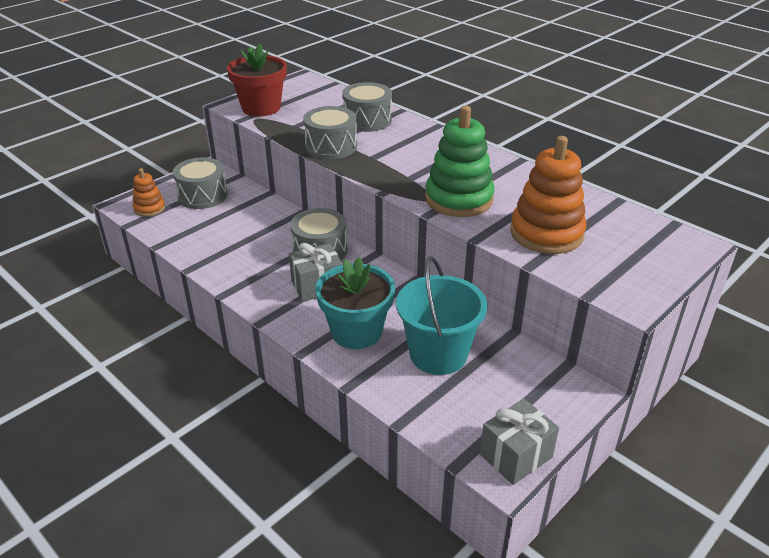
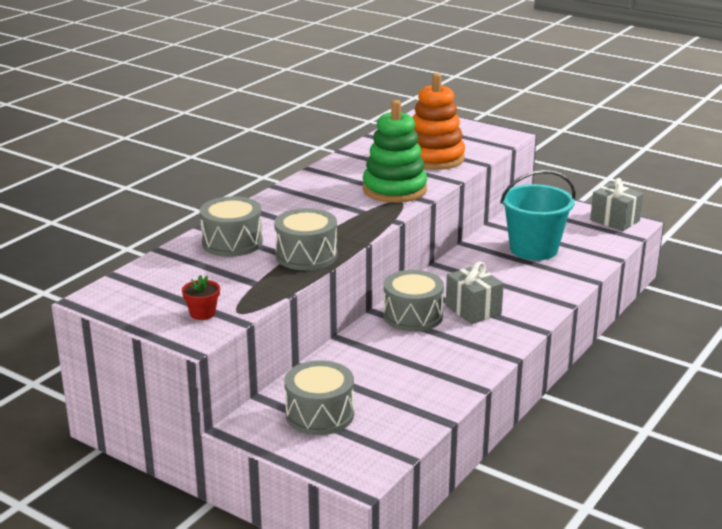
camera: 100 degrees left, 10 degrees down
(149, 208) = (364, 451): orange stacking toy -> none
(261, 108) = (202, 313): red flower pot -> red flower pot, size x0.46
(356, 332) = (527, 284): turquoise flower pot -> none

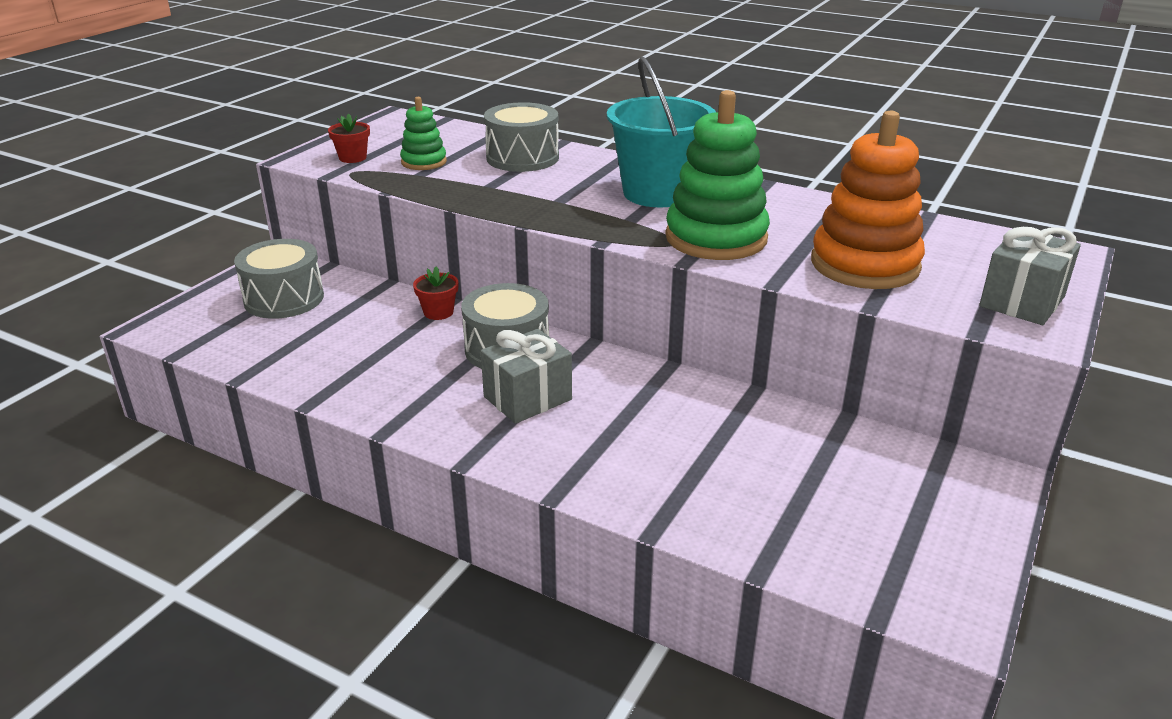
camera: 85 degrees right, 5 degrees up
(226, 281) = (424, 162): none -> green stacking toy
(306, 255) = (488, 194): grey drum -> none
(356, 342) = (438, 312): none -> red flower pot
(533, 249) = (760, 463): turquoise bucket -> turquoise bucket (658, 193)
(614, 220) = (954, 586): grey gift -> grey gift (1022, 301)

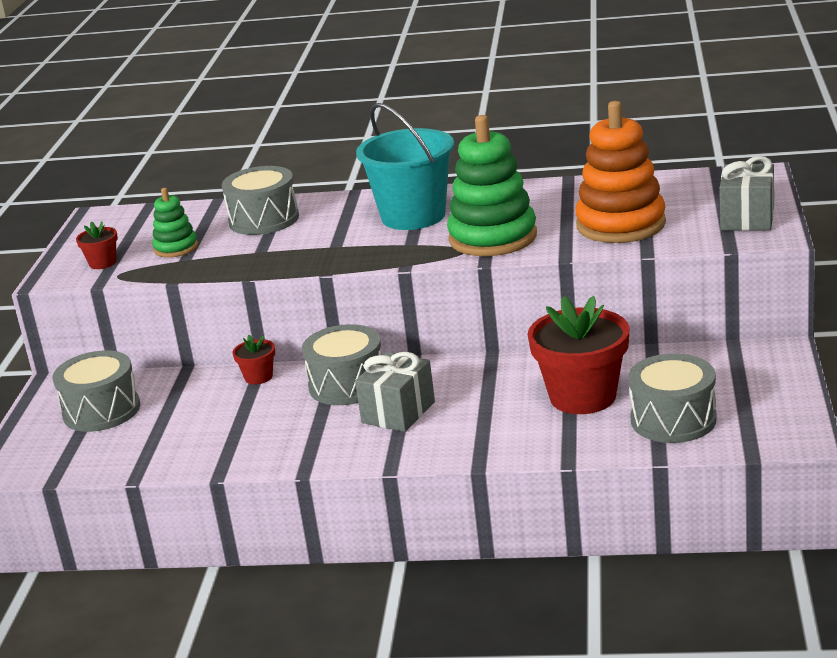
camera: 20 degrees left, 5 degrees down
(728, 452) = (582, 397): none -> red flower pot
(811, 523) = (673, 420): none -> grey drum

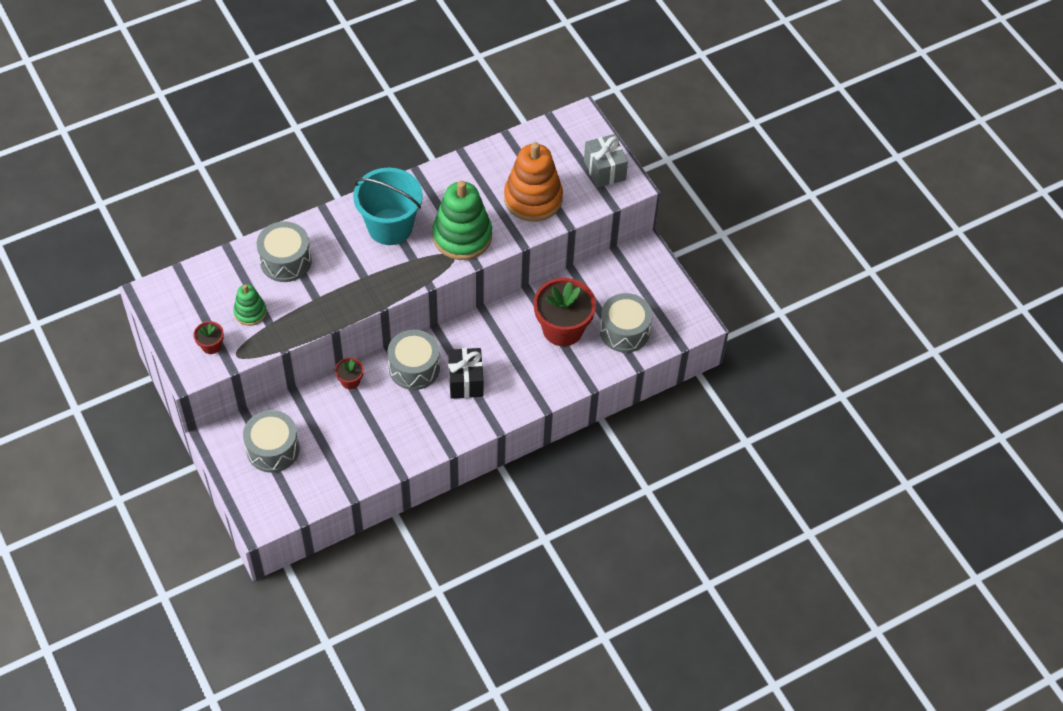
camera: 40 degrees left, 30 degrees up
(398, 412) = (465, 381): grey gift -> black gift

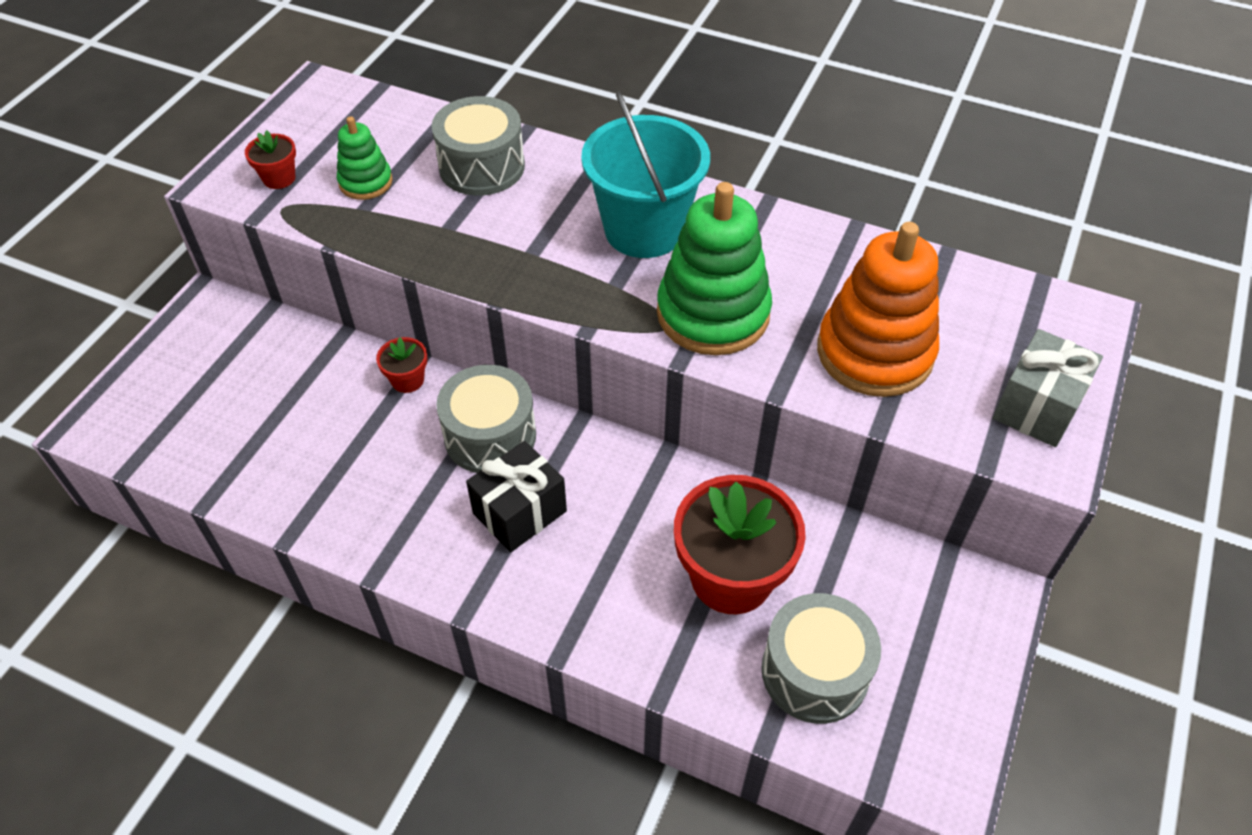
camera: 55 degrees right, 5 degrees down
(273, 449) = (229, 368): grey drum -> none

